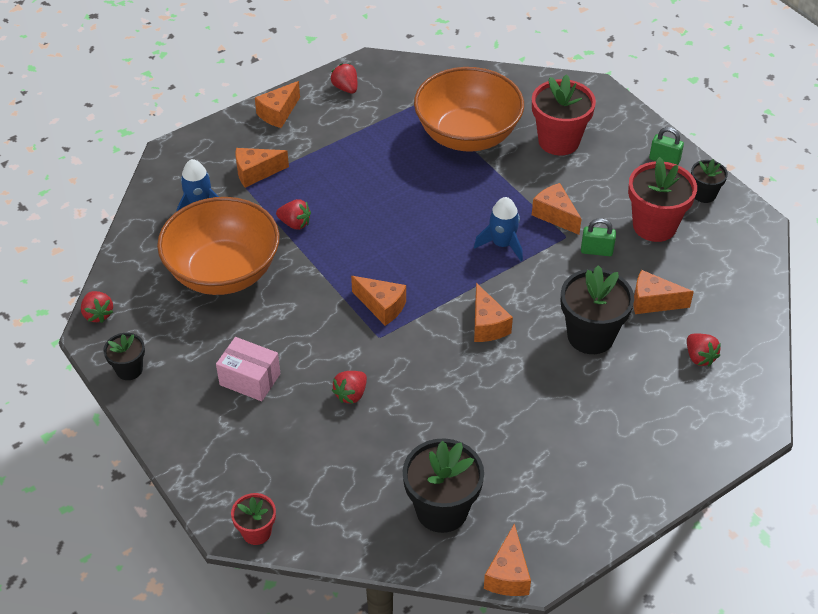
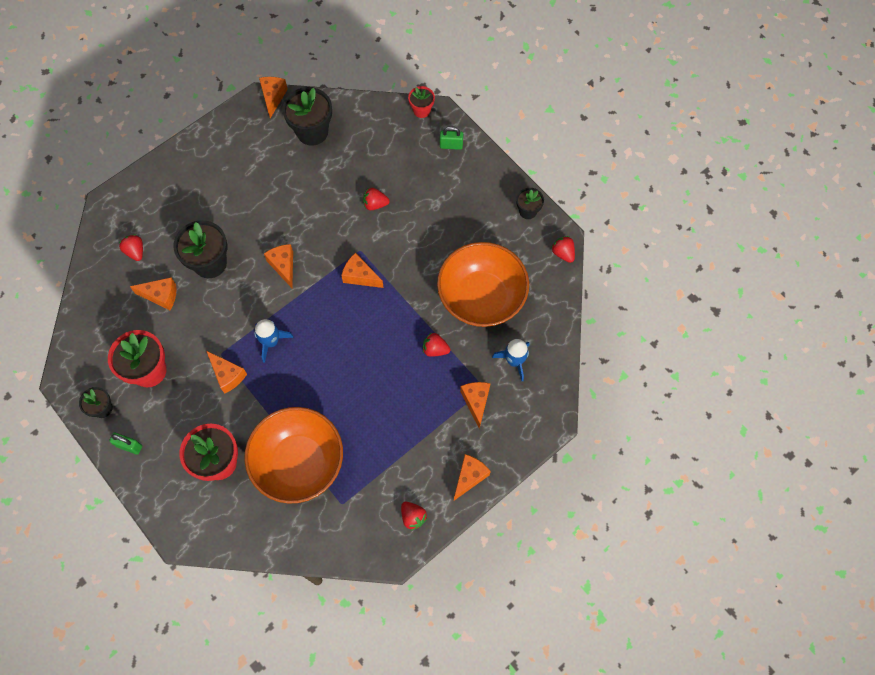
camera: 175 degrees right, 20 degrees up
(250, 379) = (444, 210): pink box -> none
(256, 173) = (476, 402): orange cheese -> orange cheese turned 75 degrees counterclockwise
(351, 394) = (375, 204): red strawberry -> red strawberry turned 120 degrees counterclockwise
(596, 251) = (198, 341): green padlock -> green padlock (451, 145)

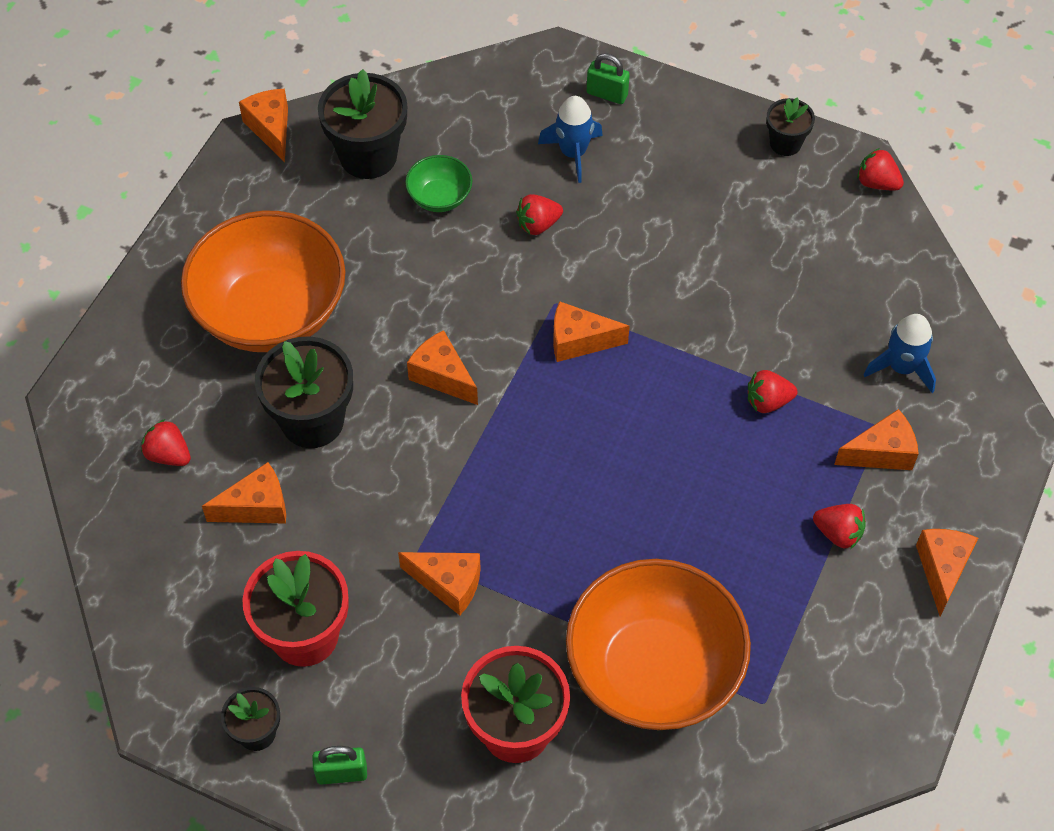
camera: 25 degrees left, 10 degrees down
(271, 341) = (491, 500): blue rocket -> blue rocket (573, 153)
(335, 169) = (440, 197): none -> green bowl
(413, 517) = (891, 671): red strawberry -> red strawberry (838, 533)
(421, 110) = (528, 61): red flower pot -> none
(451, 145) = (607, 94): green padlock -> green padlock turned 45 degrees clockwise
(476, 402) = (881, 453): orange cheese -> orange cheese turned 105 degrees clockwise
(481, 297) = (792, 296): orange bowl -> orange bowl (271, 313)

